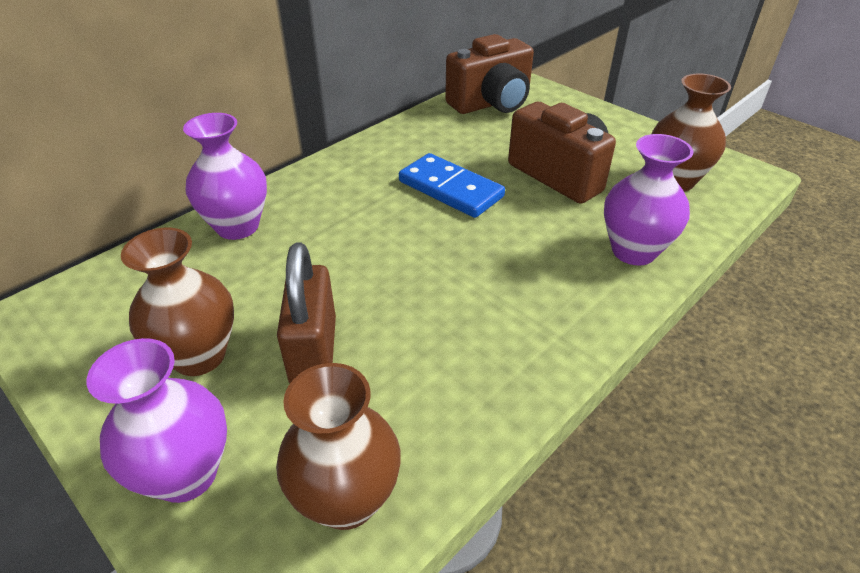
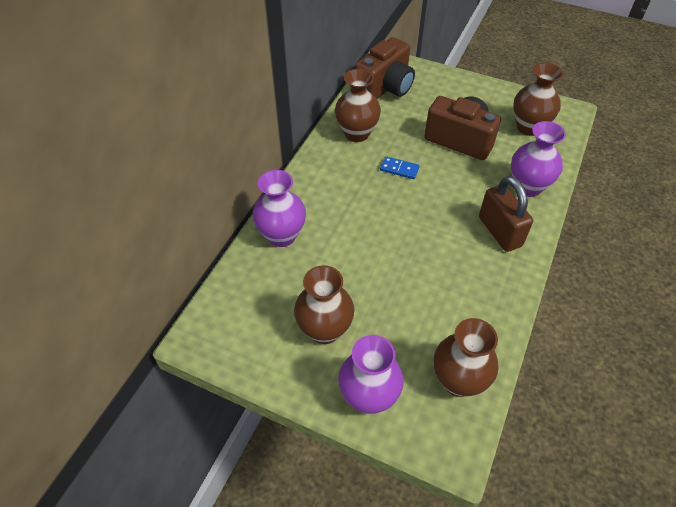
camera: 20 degrees left, 10 degrees up
(313, 351) = (388, 306): brown padlock -> brown padlock (499, 232)
(420, 141) = (357, 133): none -> brown vase
(450, 189) = (399, 169): blue domino -> blue domino, size x0.54

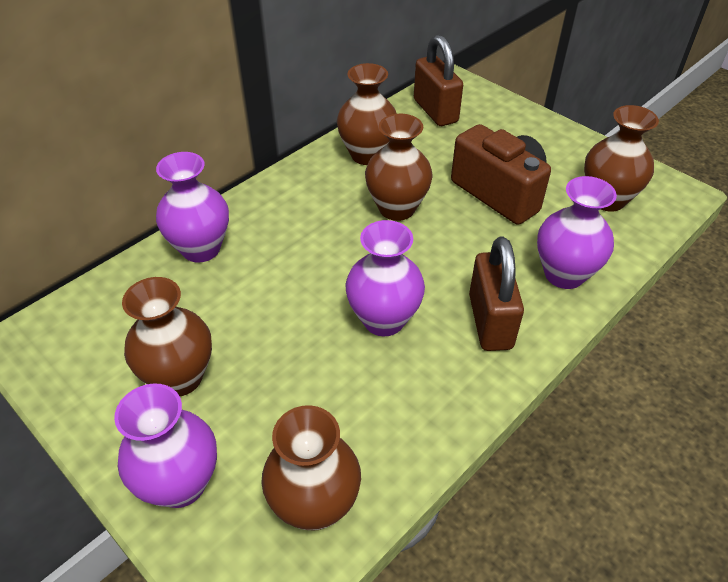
camera: 20 degrees right, 5 degrees down
(385, 88) = (435, 111): brown camera -> brown padlock
(399, 169) = (397, 208): blue domino -> brown vase
(434, 250) = (383, 320): none -> purple vase

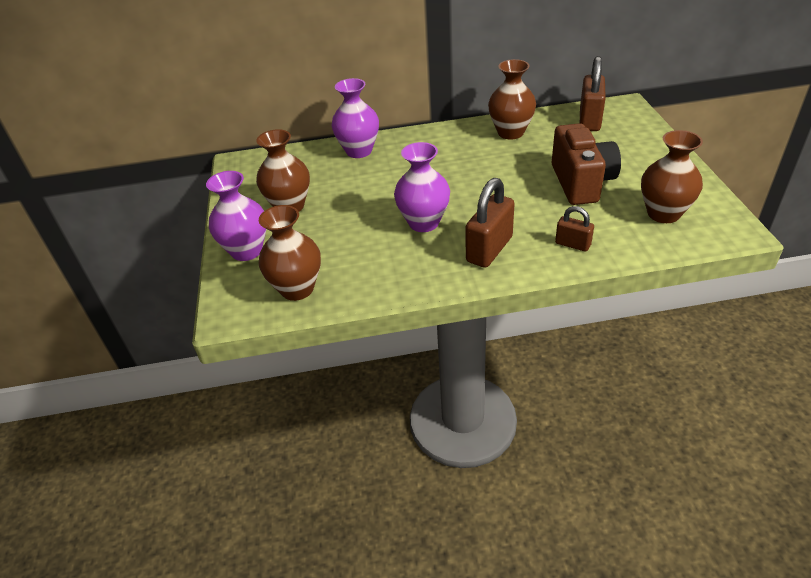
camera: 40 degrees right, 5 degrees down
(397, 208) = (497, 168): brown vase -> none
(564, 274) = (572, 244): purple vase -> brown padlock

